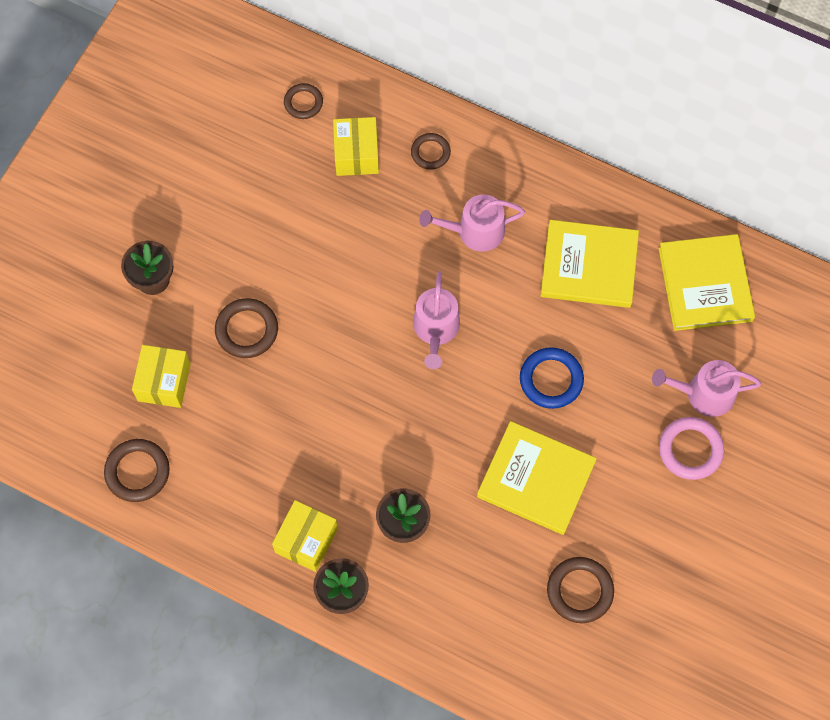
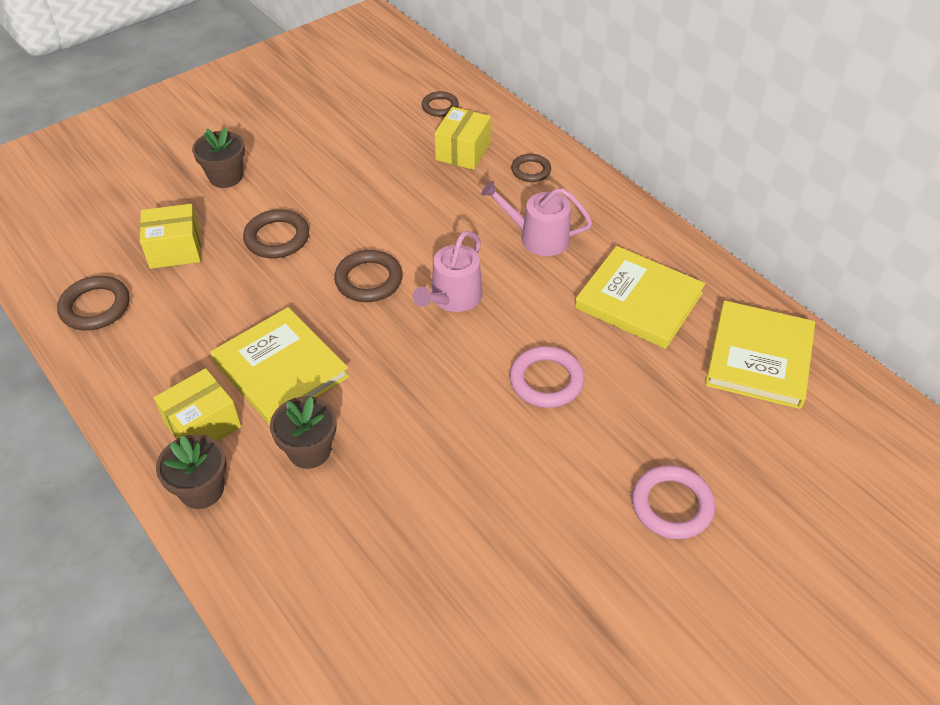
camera: 25 degrees right, 20 degrees down
(164, 382) = (175, 249): yellow box -> yellow box turned 45 degrees clockwise
(536, 479) = (477, 465): yellow book -> yellow book (280, 369)
(551, 379) = (546, 380): blue ring -> pink ring
(580, 591) = (463, 600): brown ring -> brown ring (369, 280)
(704, 394) = (713, 456): pink watering can -> none

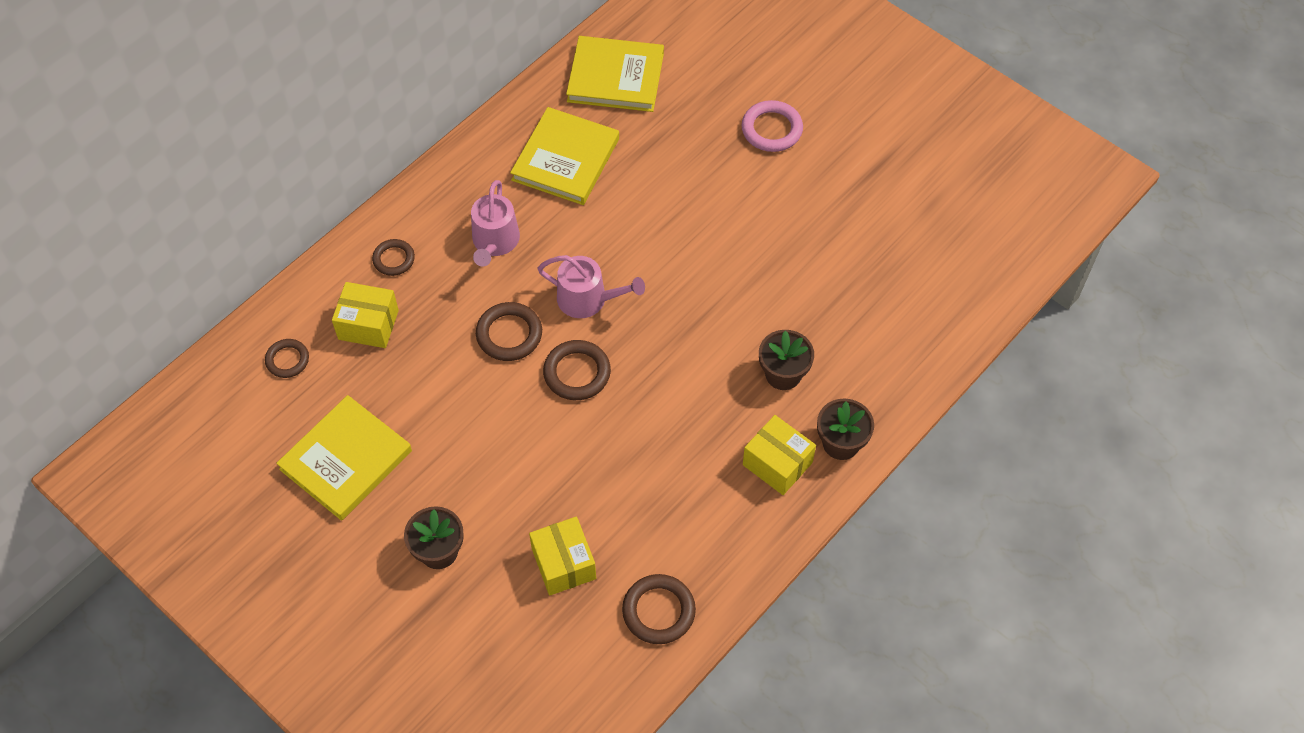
camera: 100 degrees left, 10 degrees up
(277, 238) = (530, 470): brown ring -> brown ring (509, 334)
(280, 369) = (702, 419): yellow book -> yellow book (346, 460)
(546, 380) = (671, 217): pink ring -> none

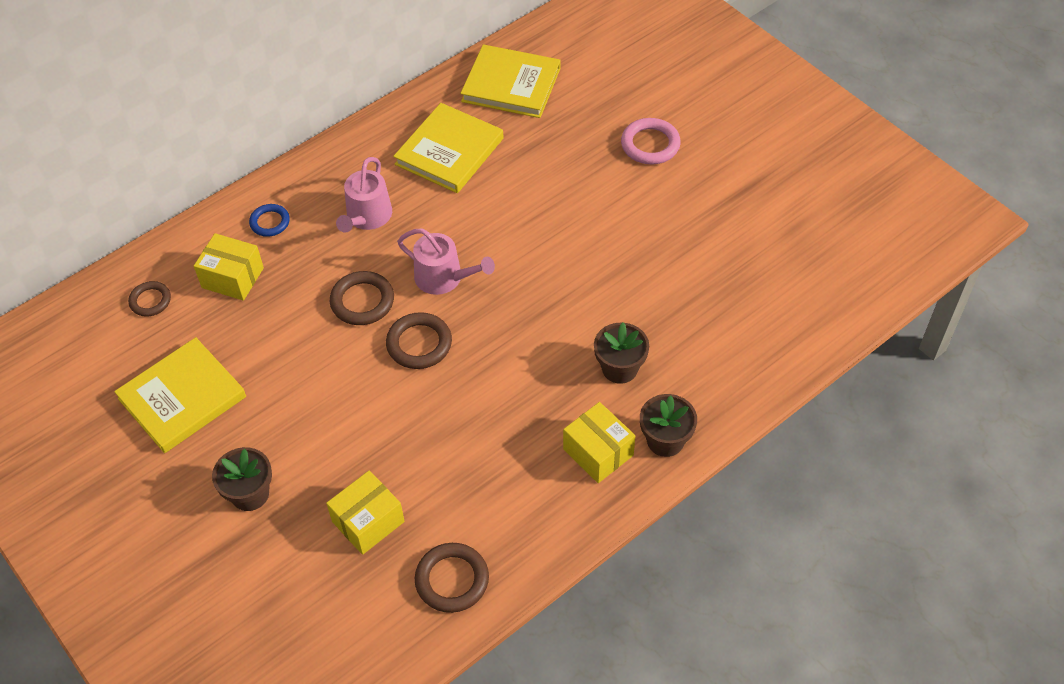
camera: 10 degrees right, 5 degrees down
(394, 259) = (270, 222): brown ring -> blue ring
(564, 564) = (368, 521): yellow box -> yellow box turned 60 degrees clockwise

